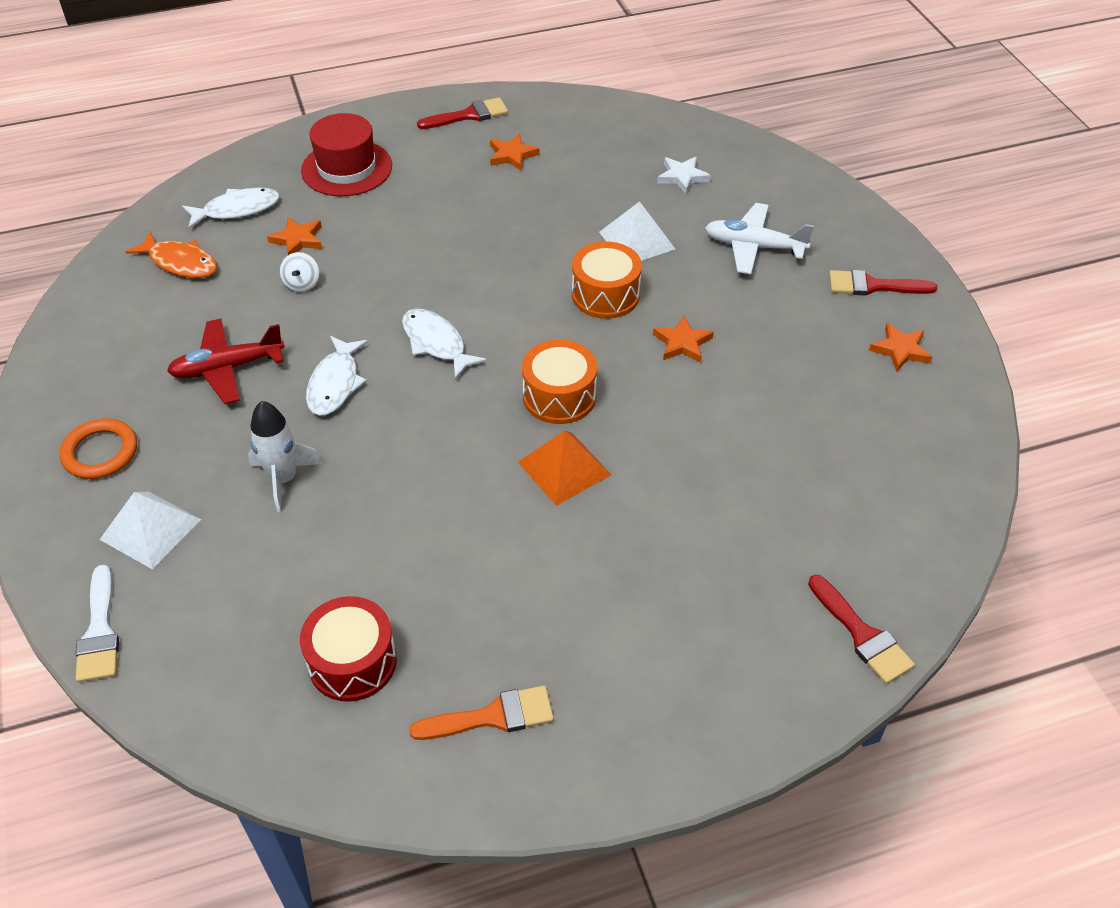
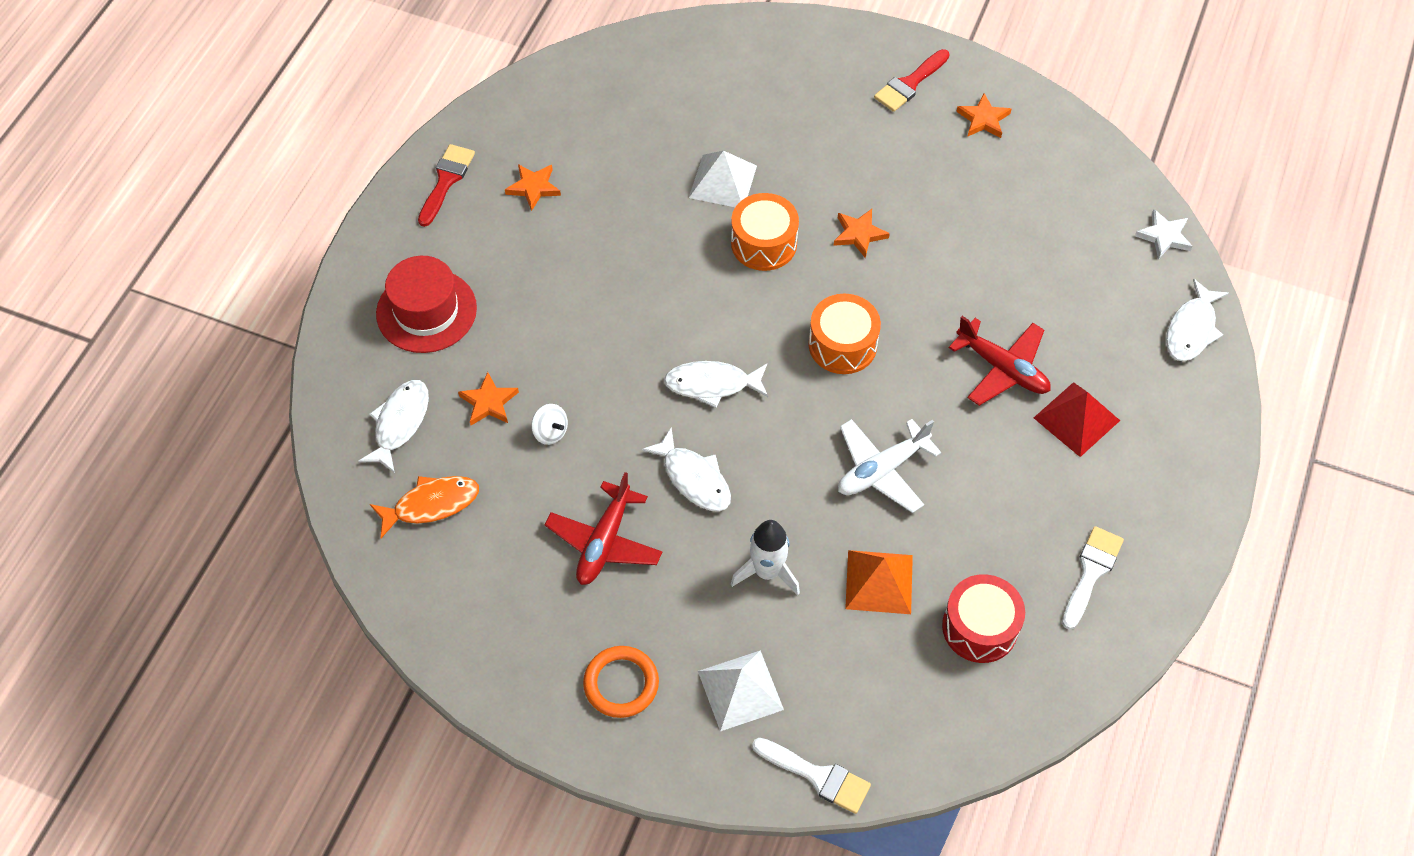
camera: 50 degrees left, 10 degrees up
(493, 716) = (1091, 572): orange brush -> white brush
(564, 468) = (915, 389): orange pyramid -> orange pyramid (879, 581)
(652, 515) = (1002, 368): none -> red plane
(656, 602) = (1076, 419): none -> red pyramid
(682, 177) = (679, 100): white star -> white star (1164, 236)
(754, 247) = (802, 118): white plane -> white plane (882, 470)
(862, 635) = (1191, 329): red brush -> white fish

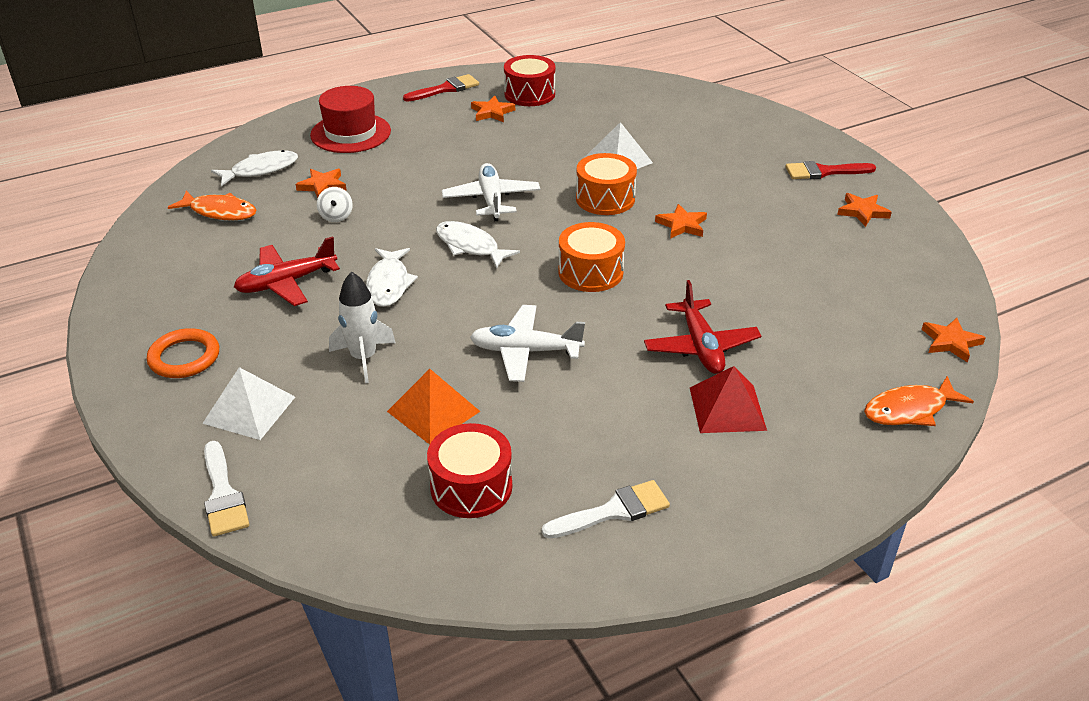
camera: 40 degrees right, 20 degrees down
(540, 135) = (529, 94): none -> red drum
(667, 313) = (491, 200): none -> white plane
(1164, 236) = (951, 342): white star -> orange star
(1191, 329) = (909, 410): white fish -> orange fish

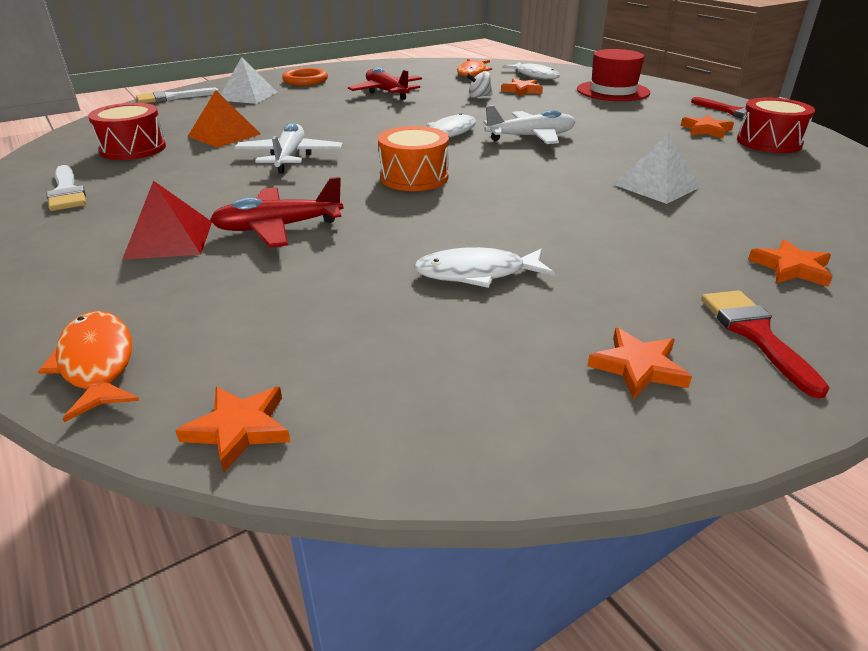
camera: 85 degrees right, 5 degrees down
(363, 358) = (294, 115): white rocket -> none
(389, 284) = (387, 115): white fish -> white fish (477, 273)
(605, 199) = (561, 181): orange drum -> none
(682, 225) = (524, 219): orange star -> orange star (791, 268)

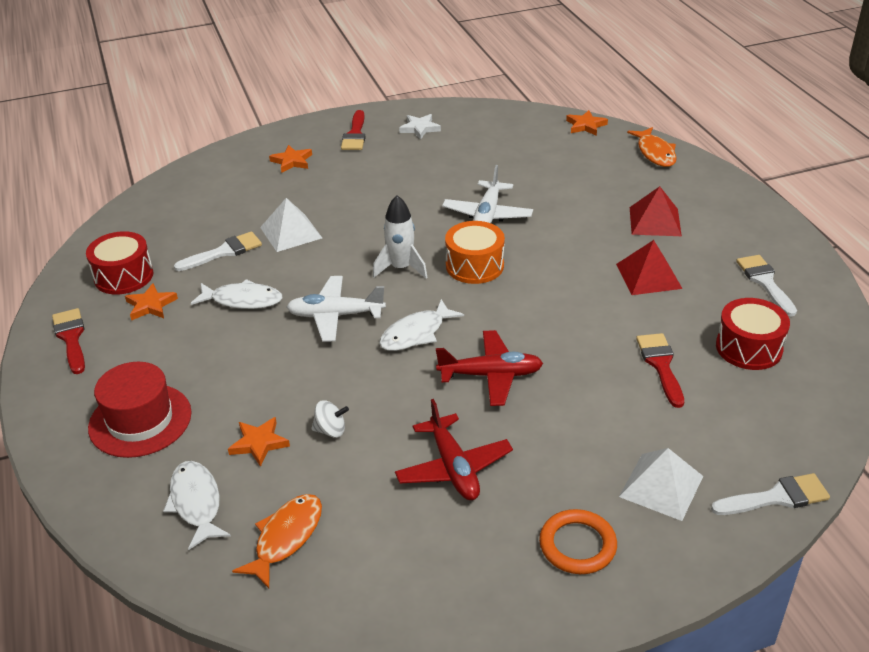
camera: 165 degrees left, 5 degrees up
(208, 185) = (648, 276): none -> red pyramid
(224, 135) = (660, 365): orange pyramid -> red brush
(278, 227) = (583, 223): red plane -> red plane (490, 375)
(290, 157) = (583, 309): white plane -> white plane (487, 215)
(477, 273) = (466, 176): white fish -> white fish (242, 300)
(496, 169) = (401, 268): none -> white rocket
(638, 367) = (419, 128): orange star -> white star
(704, 165) = (224, 252): none -> white brush

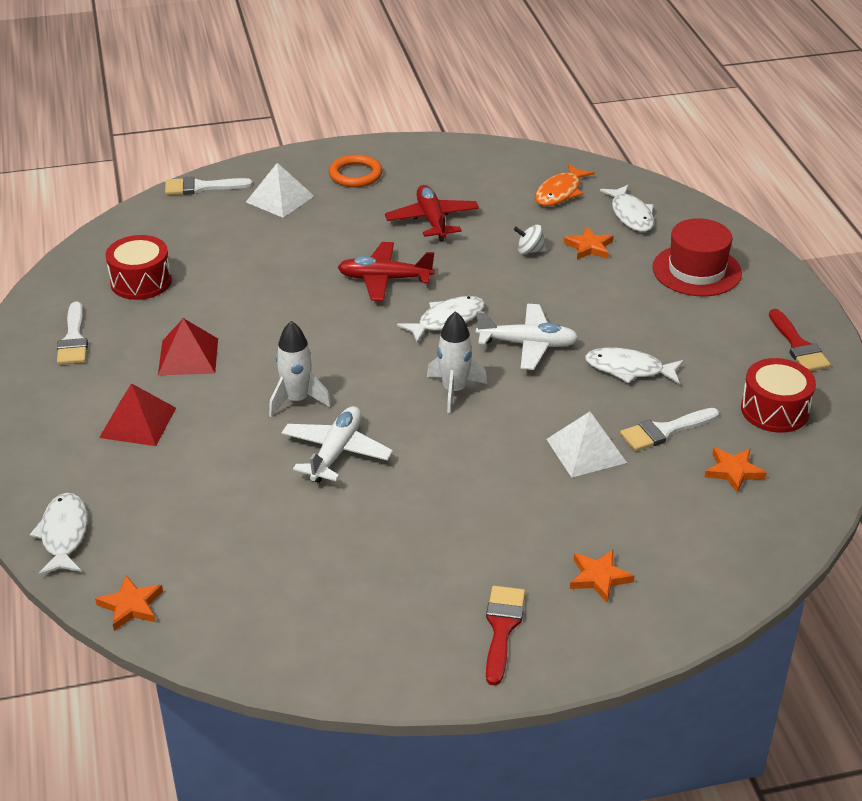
camera: 175 degrees left, 0 degrees up
(151, 305) = (728, 373): orange star -> orange star (733, 471)
(419, 128) = (396, 630): white star -> none
(474, 266) = (371, 385): orange drum -> none
(534, 248) = (297, 400): none -> white rocket
(655, 153) = (64, 534): orange fish -> white fish
(660, 365) = (229, 274): red brush -> none

